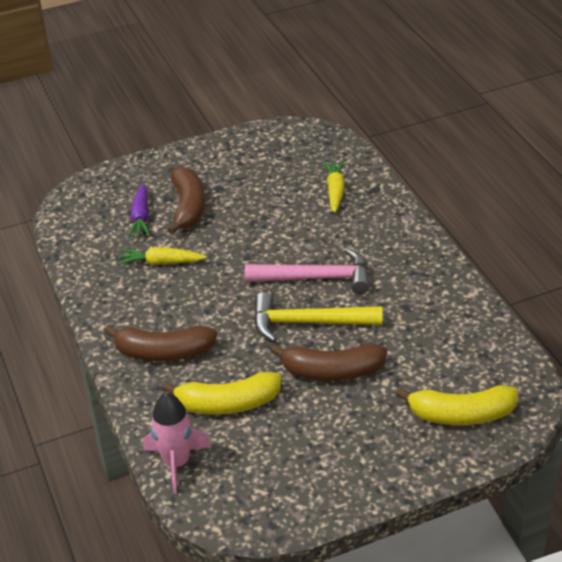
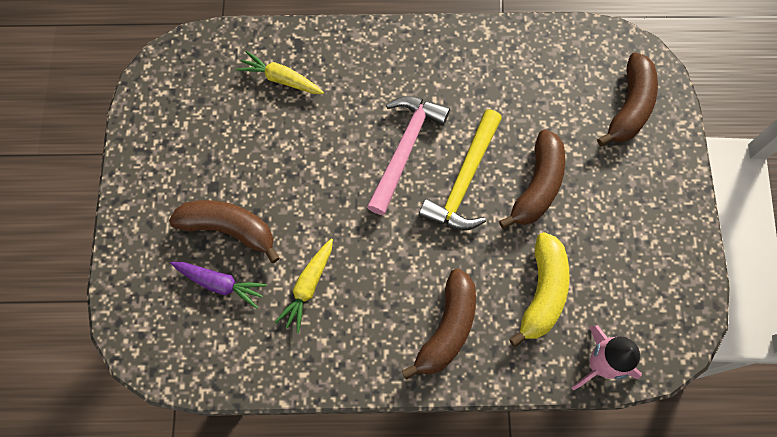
camera: 70 degrees left, 30 degrees up
(461, 415) = (629, 107): yellow banana -> brown banana

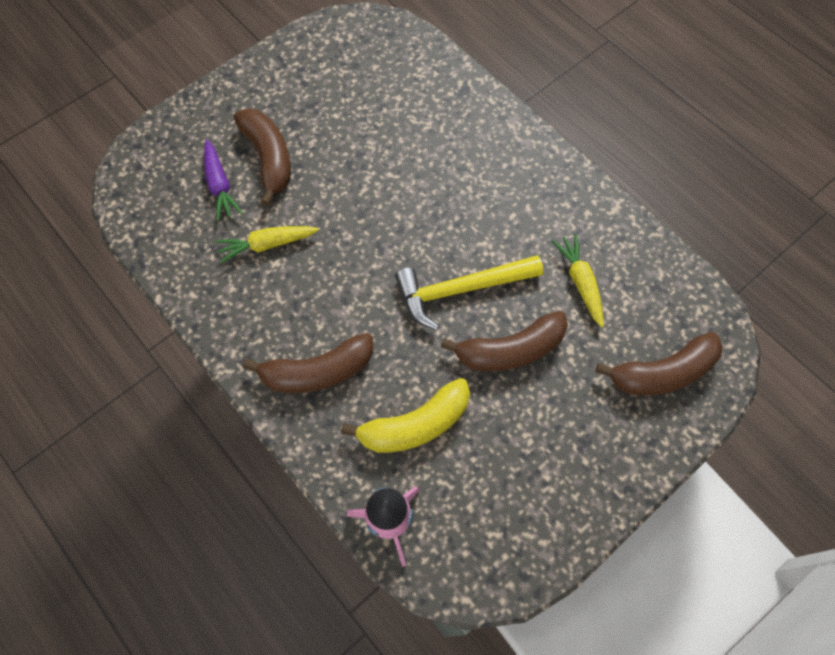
camera: 50 degrees right, 5 degrees down
(281, 79) = (423, 100): yellow carrot -> yellow carrot (580, 283)
(404, 149) = (446, 226): pink hammer -> none

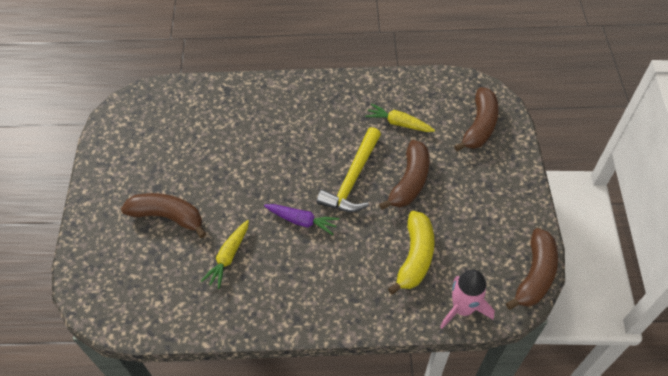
camera: 50 degrees left, 10 degrees down
(220, 185) = (158, 256): purple carrot -> purple carrot (301, 221)
(317, 372) = (339, 285): brown banana -> brown banana (535, 275)

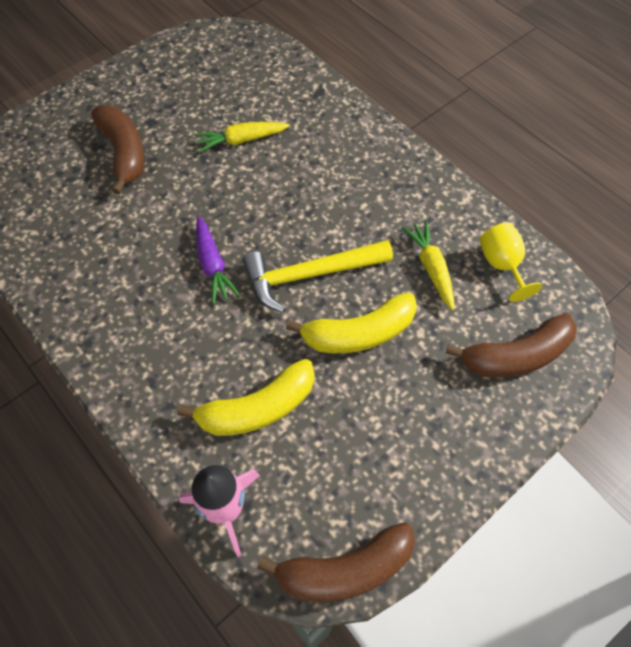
camera: 50 degrees right, 5 degrees up
(228, 257) = (117, 232): yellow carrot -> yellow carrot (241, 140)
(409, 181) = (358, 333): brown banana -> yellow banana
(424, 94) = (502, 265): none -> yellow goblet

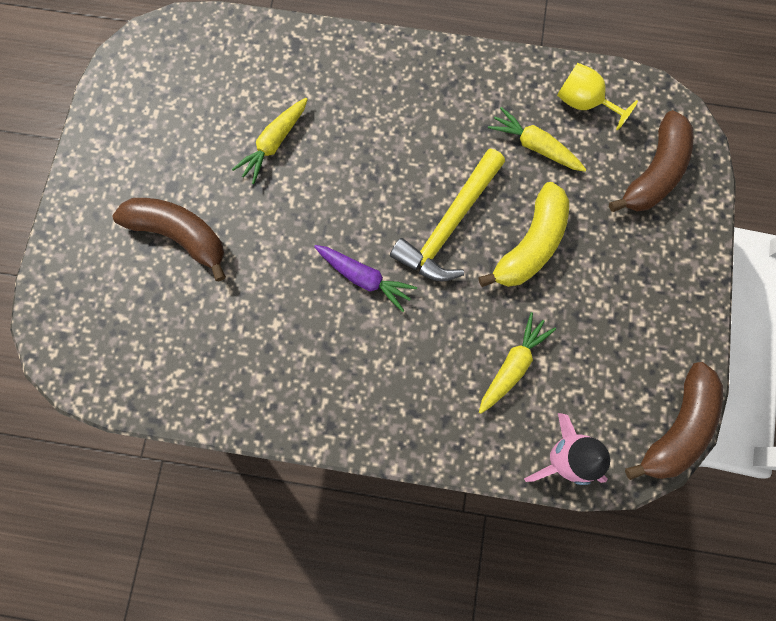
camera: 40 degrees left, 15 degrees up
(257, 408) = (512, 365): yellow banana -> yellow carrot

